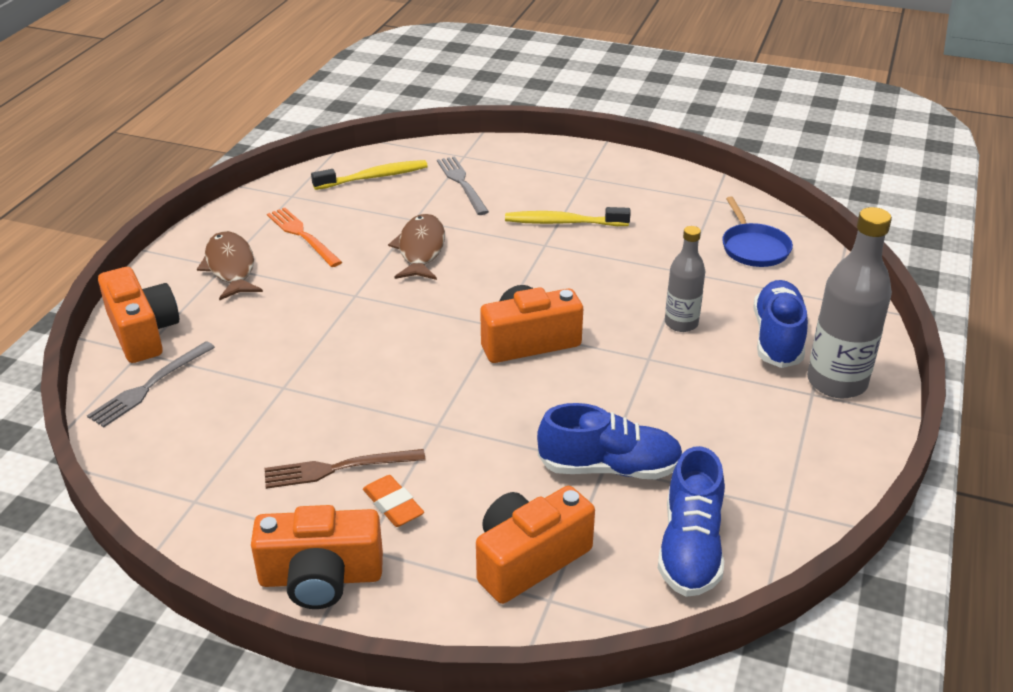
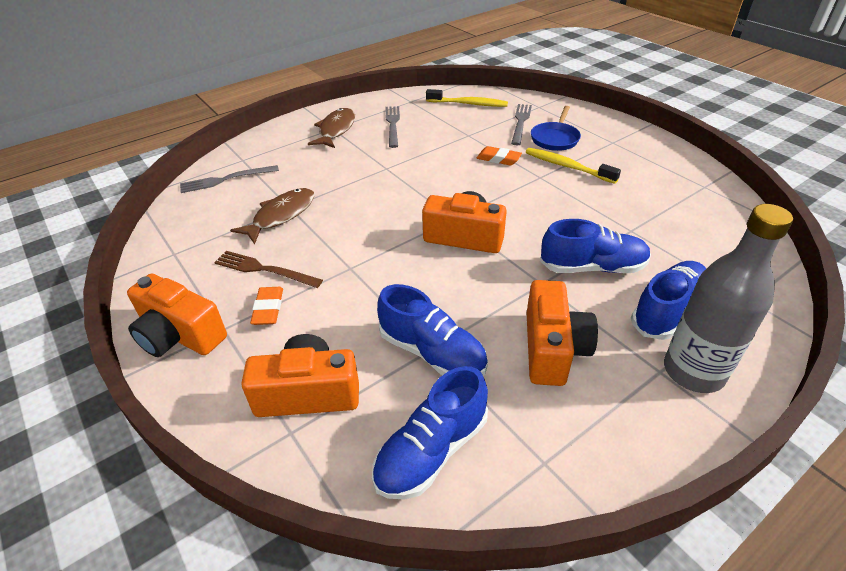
camera: 35 degrees right, 5 degrees up
(143, 332) = (255, 149): orange camera -> orange camera (552, 349)
(302, 235) = (393, 125): orange fork -> grey fork
(420, 249) = (453, 154): brown fish -> brown fish (281, 216)
(479, 238) = (498, 159): none -> orange eraser
(681, 323) = (592, 267): grey bottle -> blue shoe
(754, 248) = (709, 232): blue pan -> blue pan (555, 138)

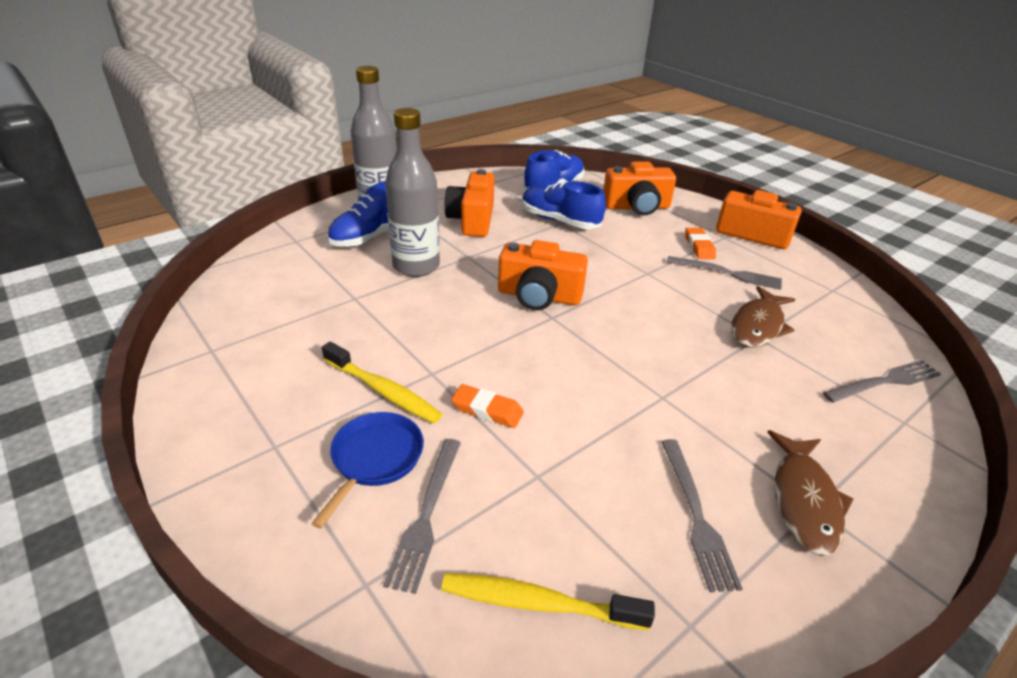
camera: 175 degrees right, 5 degrees down
(264, 269) = (727, 273): brown fork -> grey fork
(592, 267) = (416, 266): blue shoe -> grey bottle

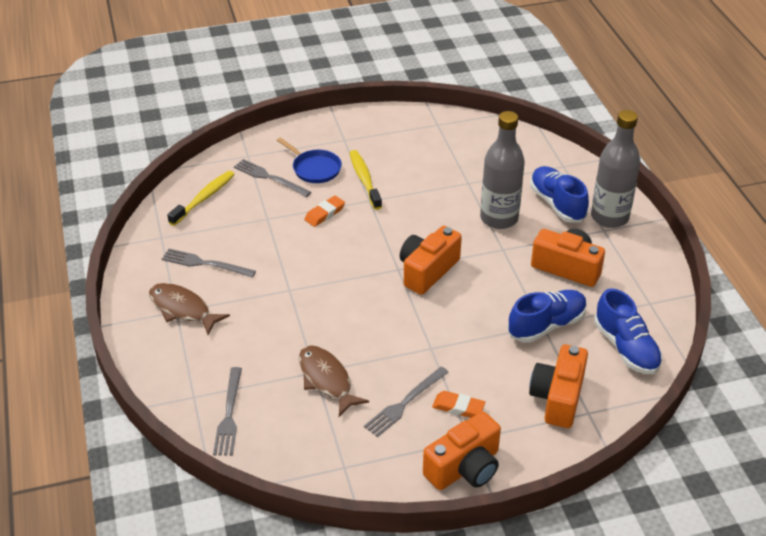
camera: 115 degrees right, 5 degrees up
(383, 391) = (364, 179): yellow toothbrush -> yellow toothbrush turned 105 degrees clockwise

